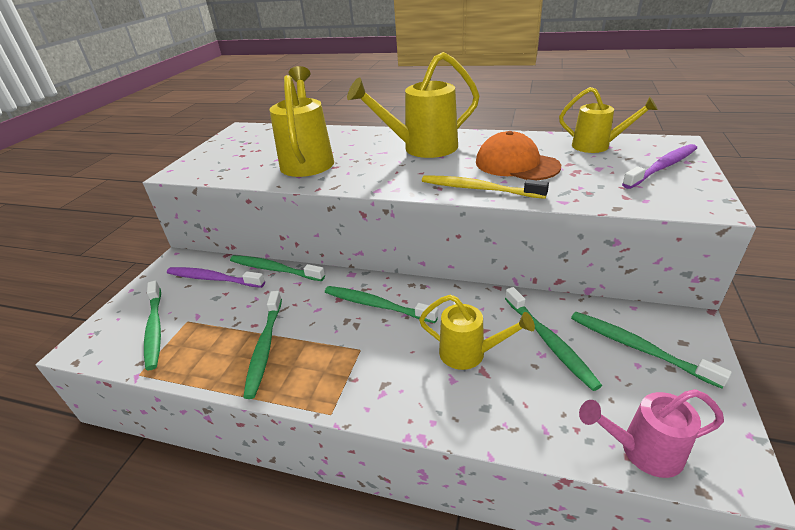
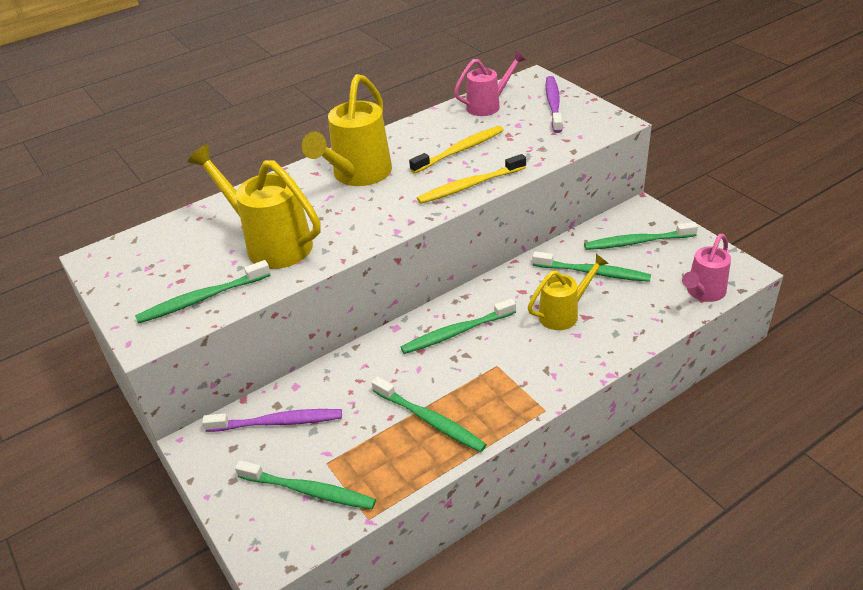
camera: 50 degrees left, 5 degrees up
(213, 279) = (277, 422): purple toothbrush -> purple toothbrush turned 150 degrees counterclockwise
(274, 269) = (321, 373): green toothbrush -> green toothbrush (202, 298)
(516, 164) = (459, 150): orange cap -> yellow toothbrush
(596, 146) = (488, 106): yellow watering can -> pink watering can

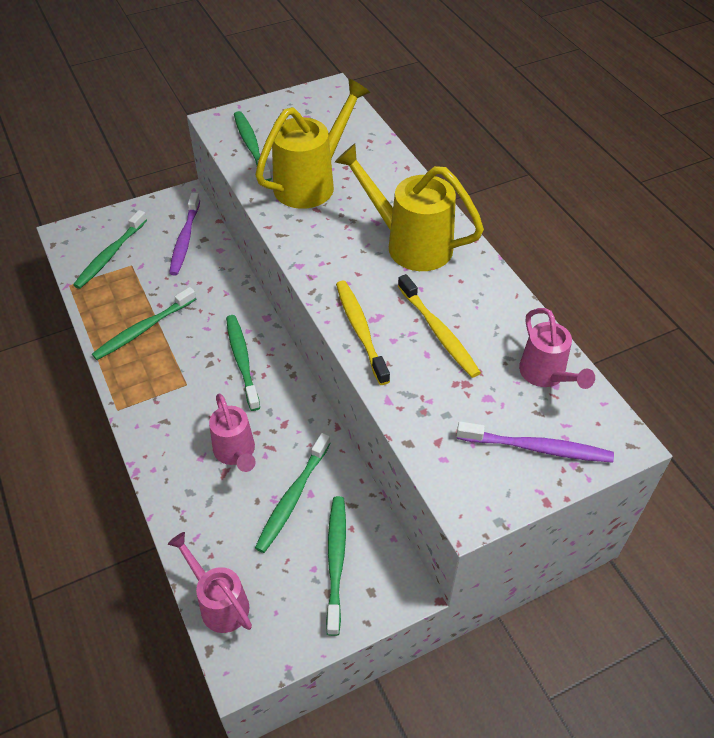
camera: 95 degrees right, 10 degrees up
(563, 314) = (236, 452): yellow watering can -> pink watering can

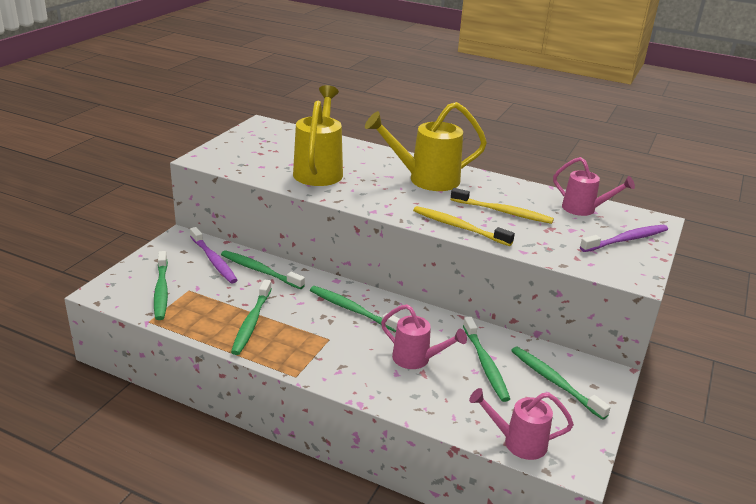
camera: 40 degrees left, 20 degrees down
(251, 146) = (248, 164): green toothbrush -> green toothbrush (260, 271)

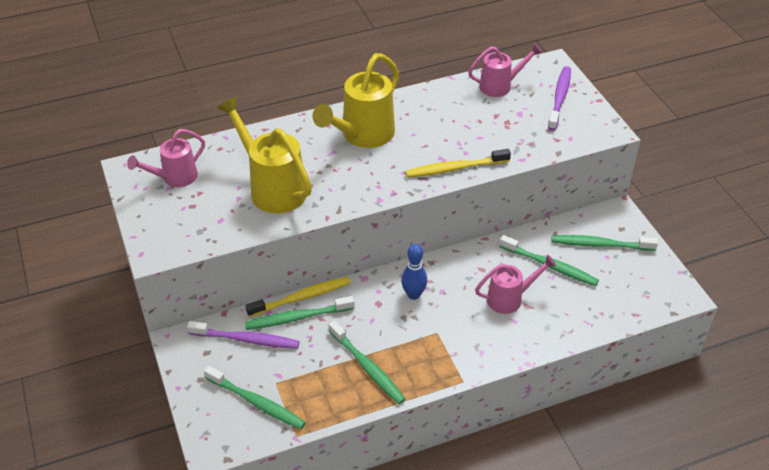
camera: 45 degrees left, 15 degrees up
(352, 309) = (413, 294): green toothbrush -> blue bowling pin
(502, 212) = (458, 130): yellow toothbrush -> yellow toothbrush (301, 298)
(518, 442) = (638, 307): pink watering can -> pink watering can (175, 178)

